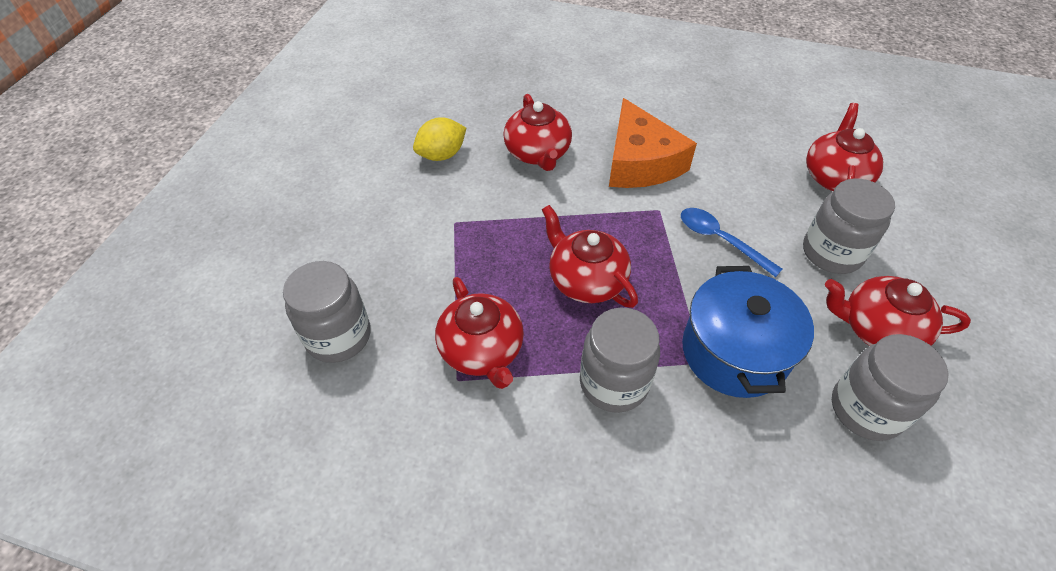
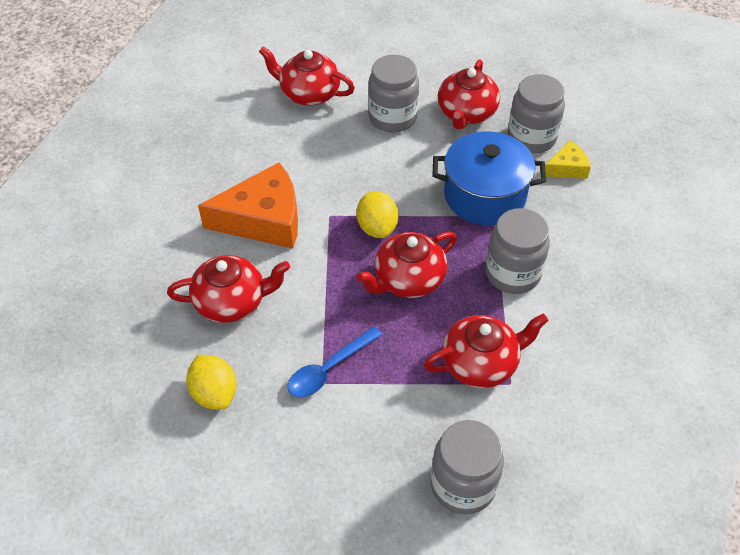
camera: 85 degrees left, 0 degrees up
(653, 249) = (377, 227): none -> yellow lemon
(720, 240) = (371, 181): blue spoon -> blue spoon (328, 369)
(823, 456) = (567, 168): none -> yellow cheese

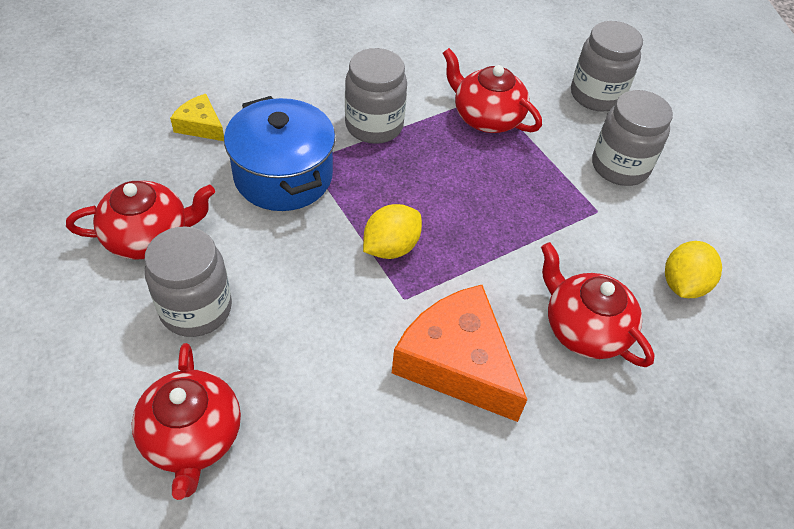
camera: 125 degrees left, 0 degrees up
(328, 369) = (582, 212): blue spoon -> none
(408, 279) = (439, 196): red teapot -> none
(531, 138) = (165, 165): grey jar -> grey jar (620, 166)

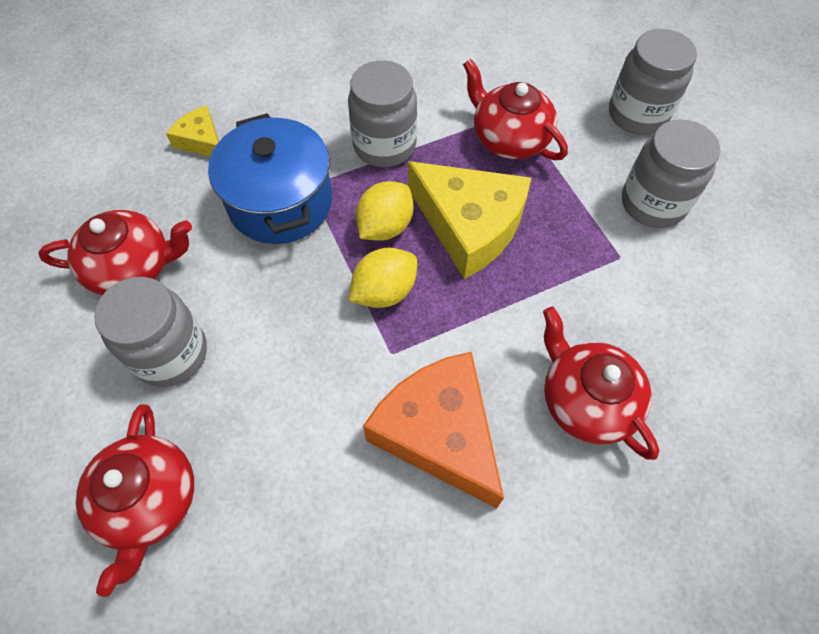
camera: 10 degrees right, 10 degrees up
(460, 190) = (469, 225): none -> yellow cheese
(683, 284) = (707, 352): yellow lemon -> yellow lemon (385, 226)

